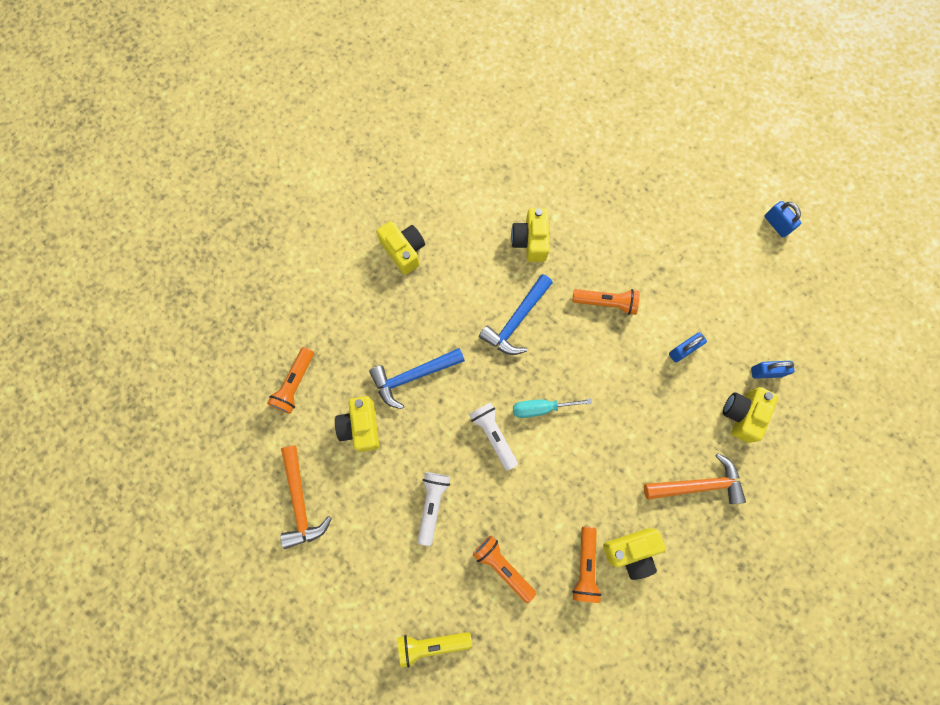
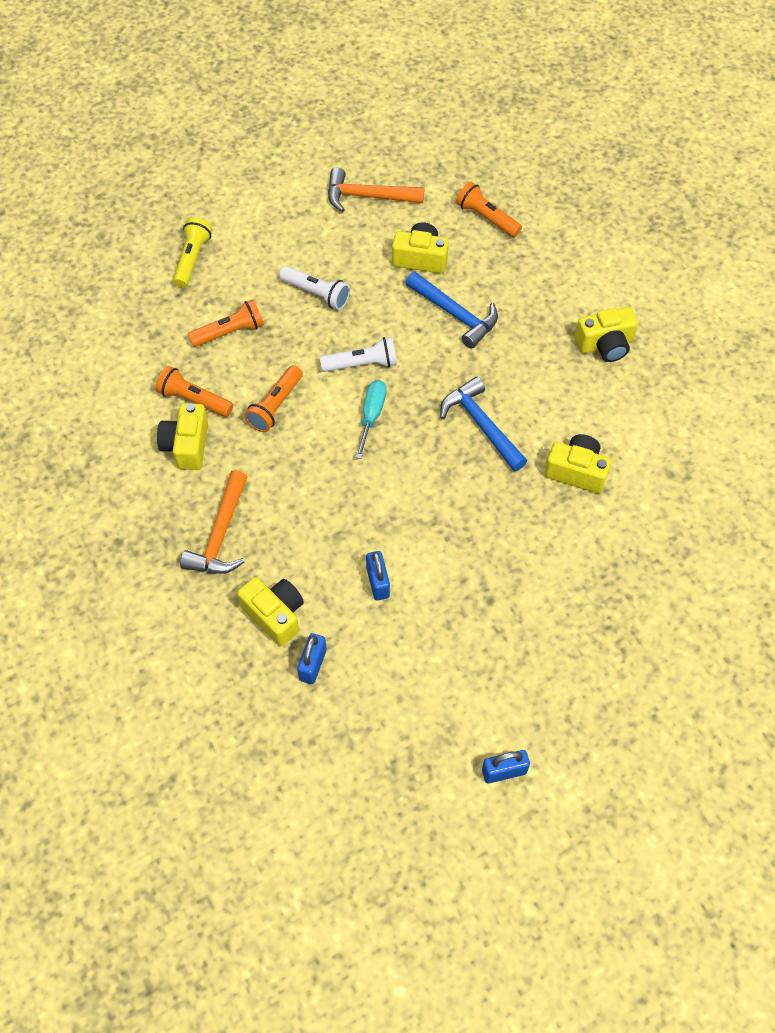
camera: 110 degrees right, 15 degrees down
(413, 376) = (455, 314): blue hammer -> blue hammer turned 135 degrees clockwise
(606, 303) = (468, 522): orange flashlight -> orange flashlight (275, 406)

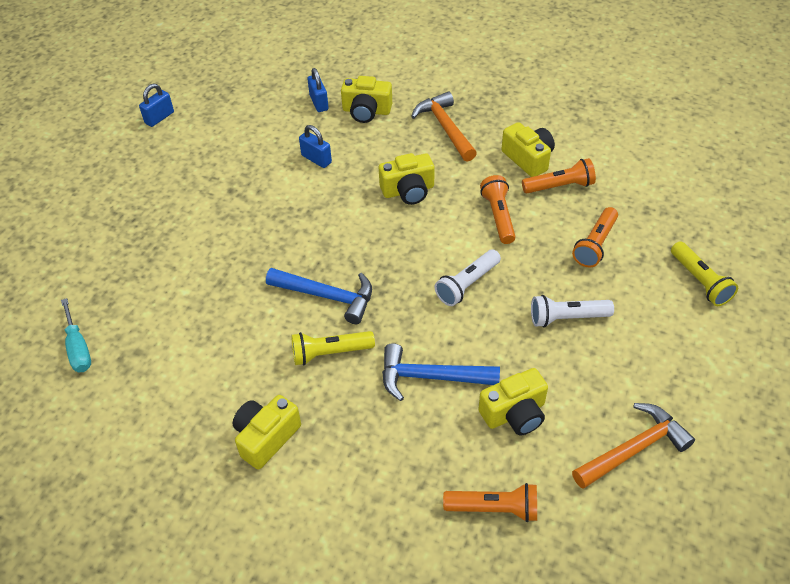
camera: 145 degrees right, 10 degrees down
(372, 415) = (420, 252): turquoise screwdriver -> turquoise screwdriver (78, 348)
(515, 376) = (330, 353): none -> yellow flashlight
(576, 471) = (221, 307): yellow camera -> yellow camera (408, 190)

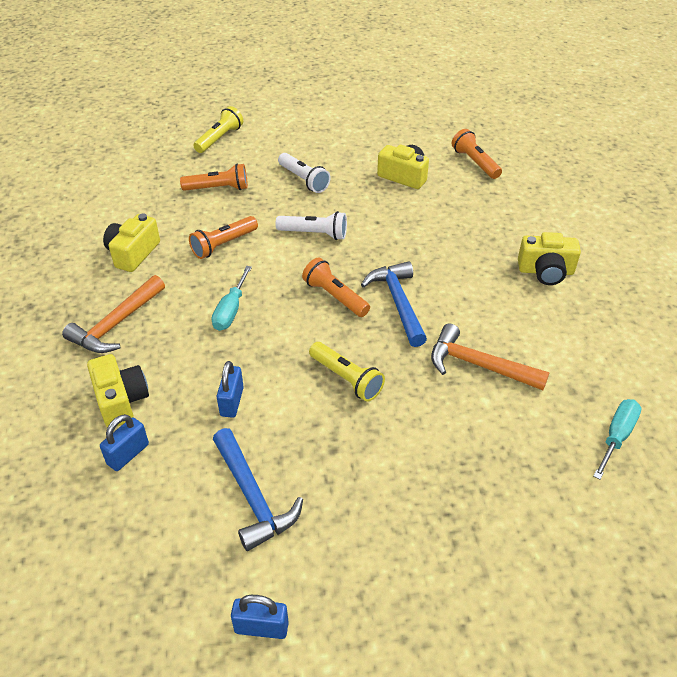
camera: 125 degrees left, 5 degrees down
(330, 353) = (447, 275): yellow flashlight -> yellow flashlight (346, 379)
(408, 190) = (231, 310): yellow camera -> turquoise screwdriver
(431, 377) = (415, 219): blue hammer -> blue hammer (253, 496)
(560, 186) = (160, 225): orange flashlight -> orange flashlight (335, 296)
(633, 449) = (381, 130): orange hammer -> orange hammer (479, 365)

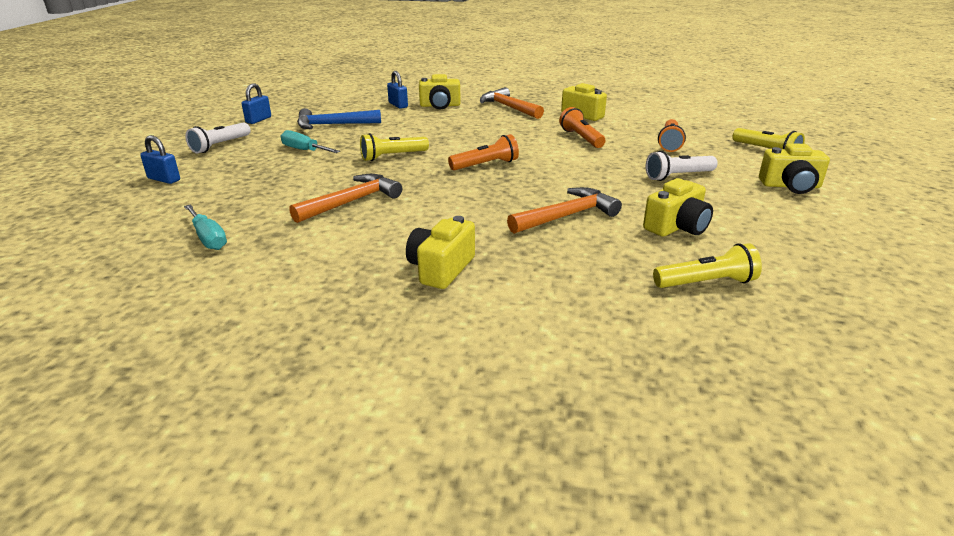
camera: 110 degrees right, 15 degrees down
(231, 310) = (497, 133): turquoise screwdriver -> turquoise screwdriver (304, 150)
(232, 402) = (409, 127): blue padlock -> blue padlock (164, 179)
(297, 130) = (790, 186): none -> yellow camera
(314, 234) = (580, 169): white flashlight -> white flashlight (220, 146)
(398, 303) = (457, 186): blue hammer -> none
(420, 227) = (566, 216): none -> orange hammer
(475, 163) = (706, 283): orange flashlight -> yellow flashlight

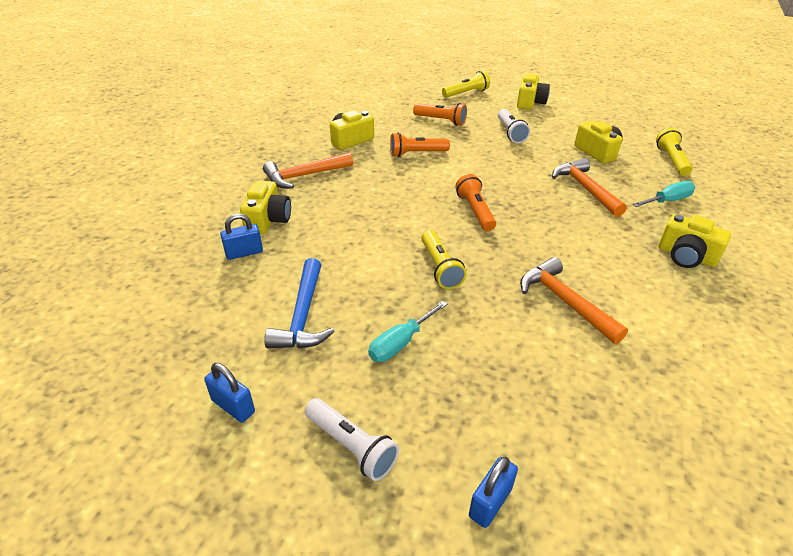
camera: 80 degrees left, 10 degrees up
(208, 238) = (669, 414): turquoise screwdriver -> turquoise screwdriver (668, 201)

